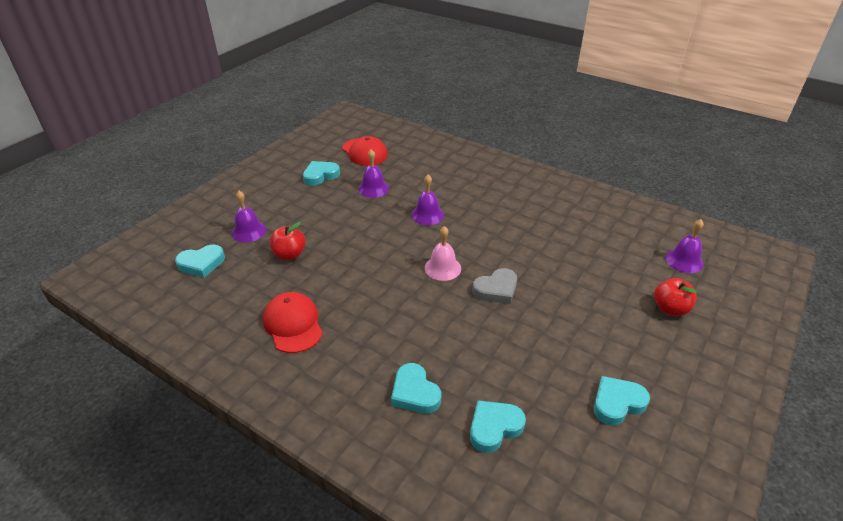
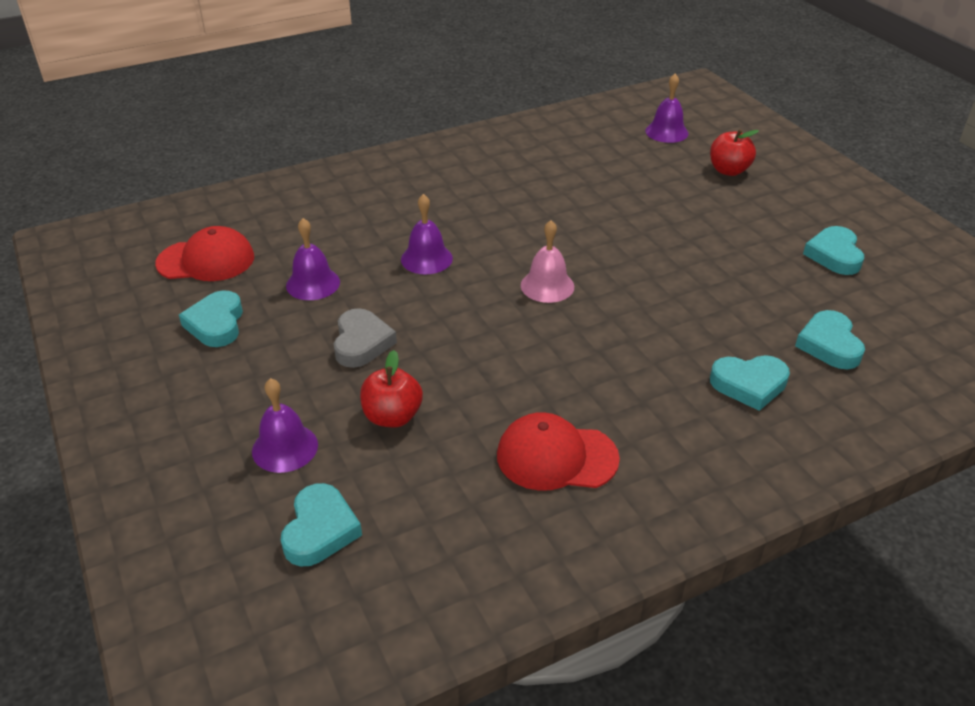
camera: 60 degrees left, 0 degrees up
(496, 289) = (619, 261): grey heart -> grey heart (361, 343)

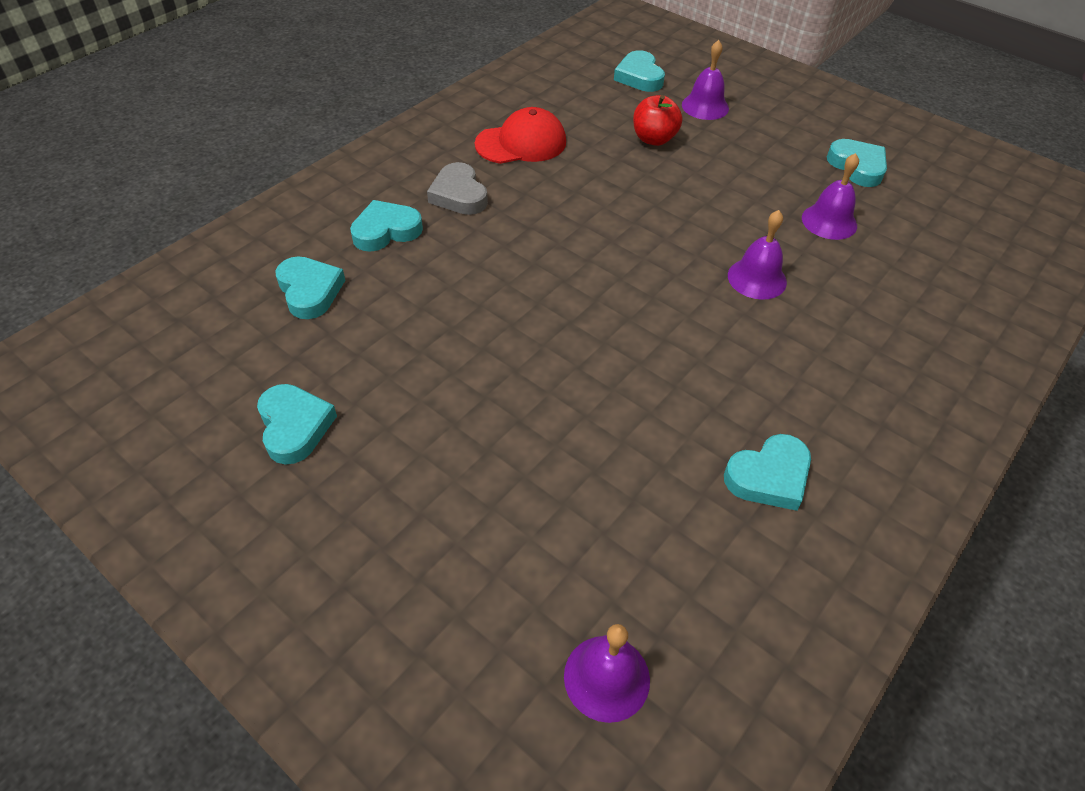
camera: 155 degrees right, 10 degrees up
(206, 260) = (949, 217): red cap -> none
(361, 343) = (729, 182): grey heart -> grey heart (459, 195)
(527, 167) = (769, 476): none -> turquoise heart
(547, 286) = (614, 281): pink bell -> none
(728, 170) = (465, 581): red apple -> none

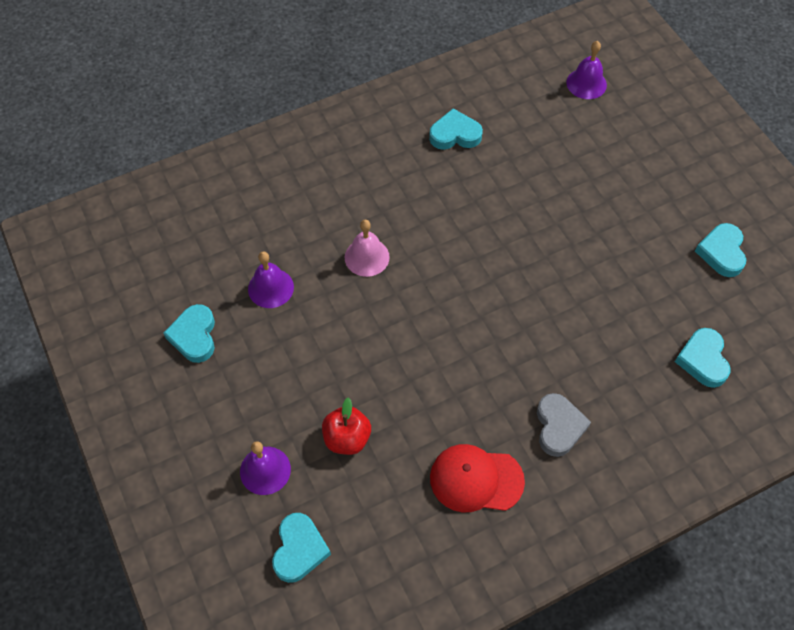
camera: 155 degrees left, 10 degrees up
(386, 231) = (632, 404): turquoise heart -> none
(757, 278) = (367, 257): purple bell -> pink bell

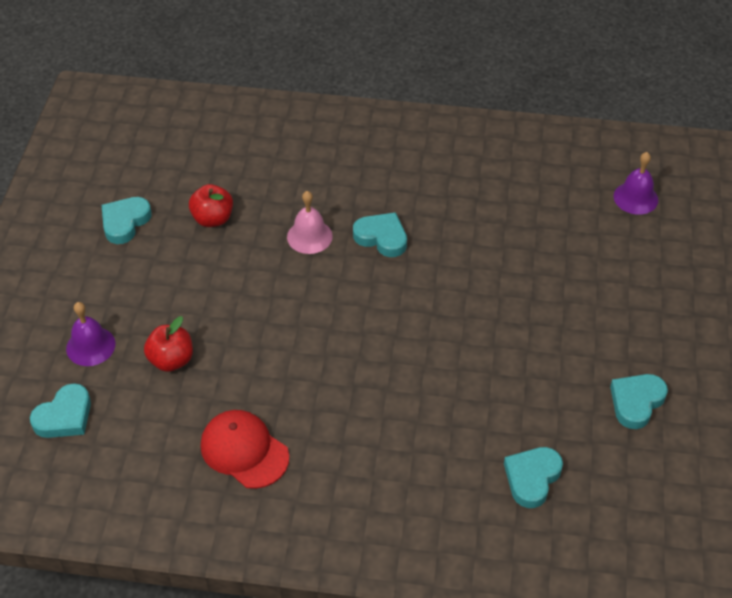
camera: 35 degrees right, 10 degrees down
(271, 288) = (213, 219): purple bell -> red apple
(455, 134) = (472, 180): turquoise heart -> turquoise heart (381, 237)
(559, 427) = (350, 453): grey heart -> none

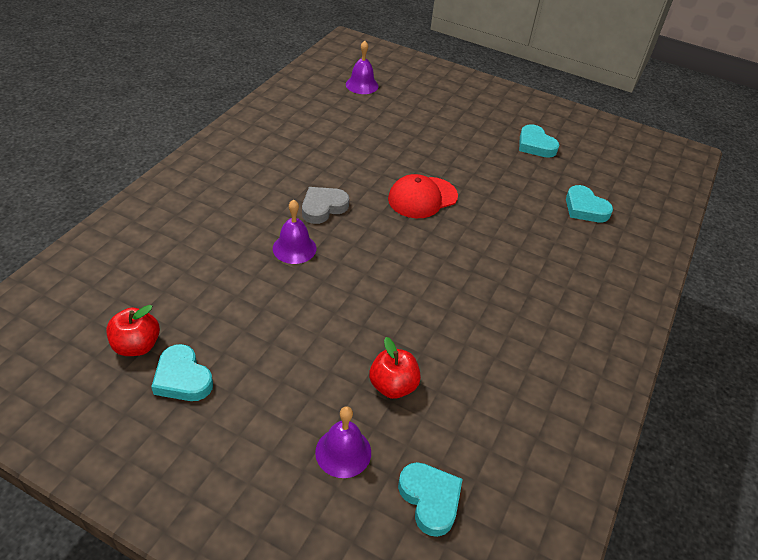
camera: 75 degrees left, 5 degrees down
(213, 219) = (227, 306): red apple -> red apple (137, 346)
(244, 451) = (518, 359): red cap -> red cap (422, 198)
(309, 236) = (294, 248): pink bell -> purple bell
(381, 237) = (323, 207): turquoise heart -> grey heart

